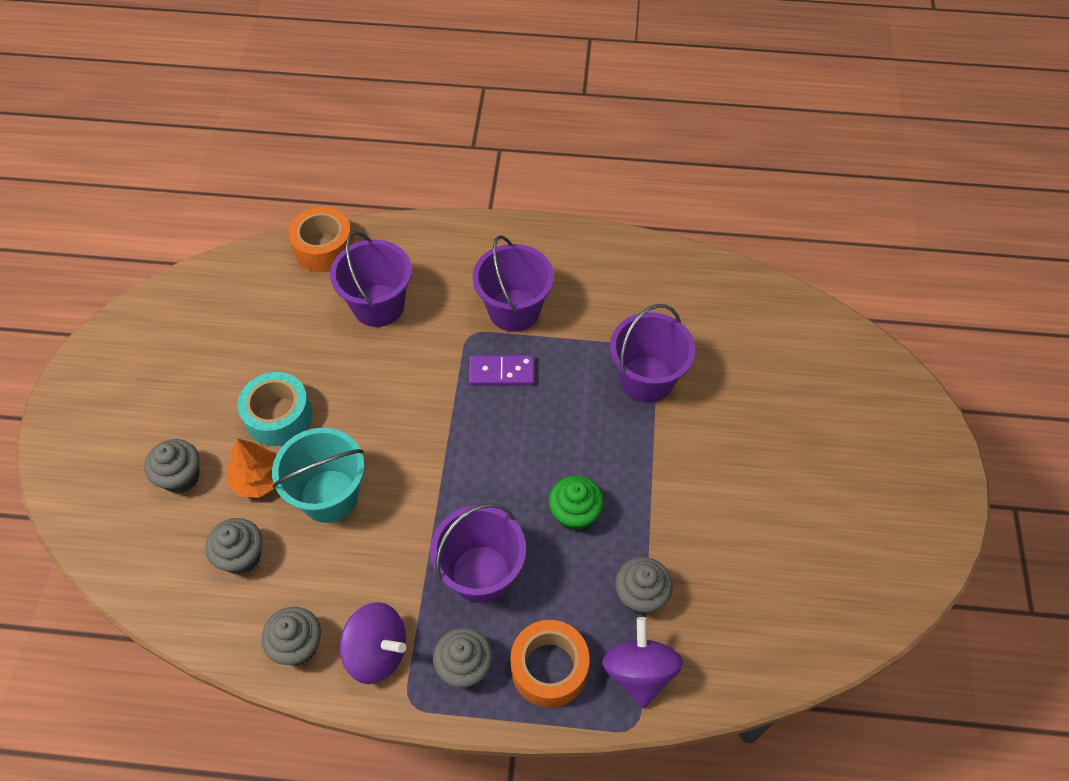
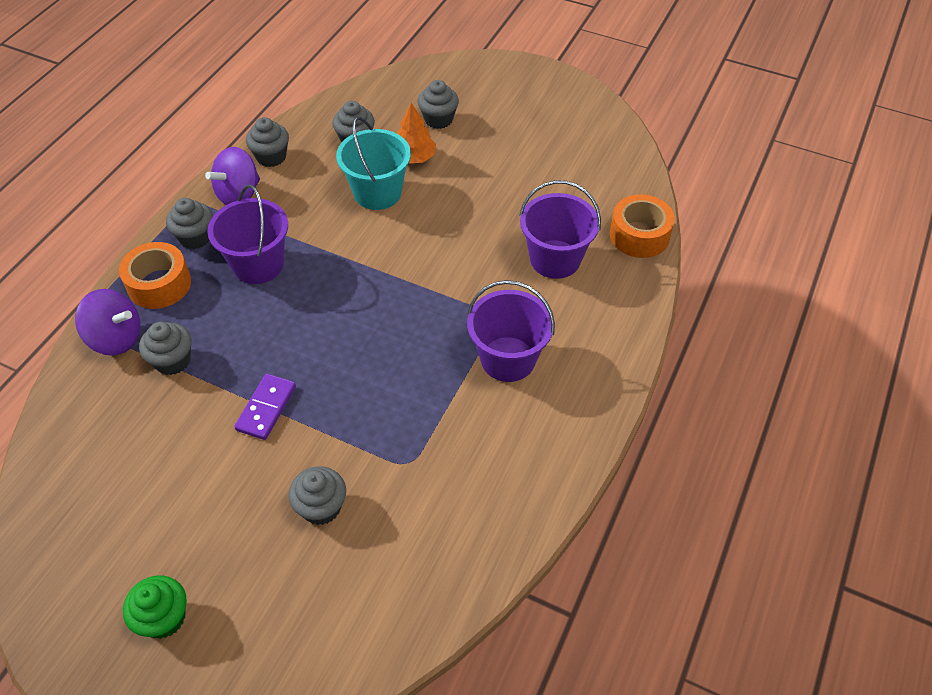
camera: 110 degrees right, 5 degrees down
(279, 416) = (465, 177): turquoise tape -> none
(501, 372) = (439, 329): purple domino -> purple domino (266, 408)
(575, 514) = (270, 339): green cupcake -> green cupcake (164, 618)
(646, 379) = (375, 443): purple bucket -> none
(723, 395) = (321, 507): none -> grey cupcake

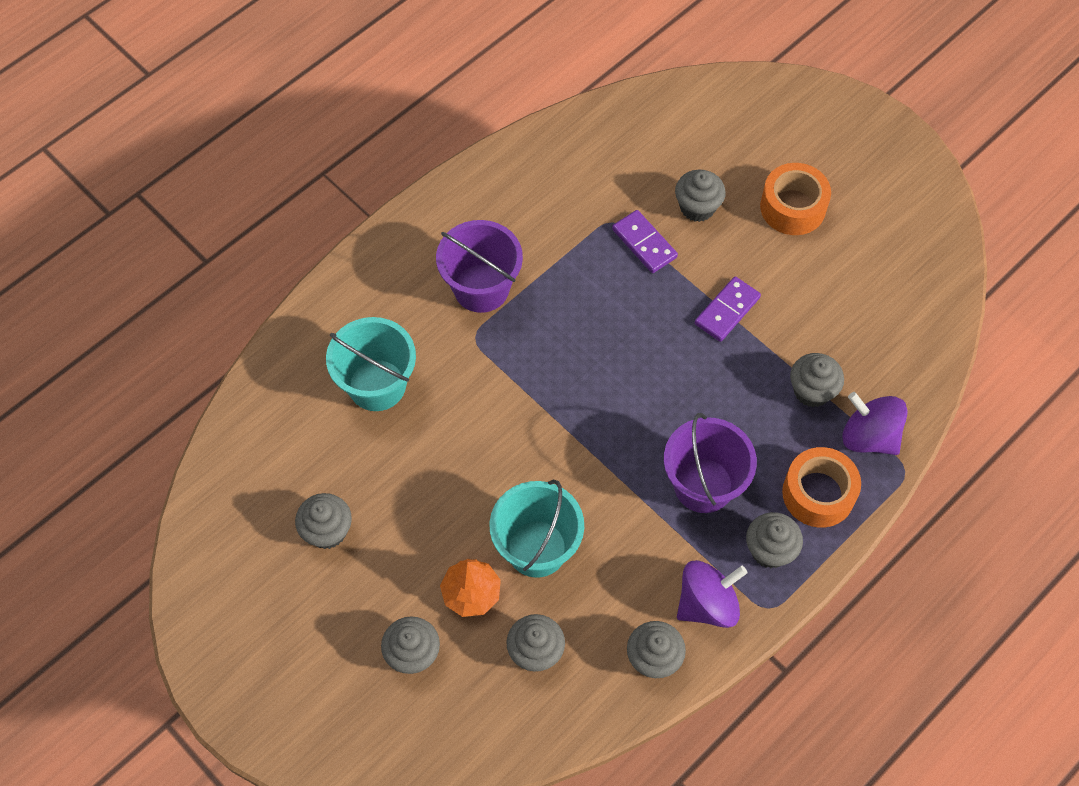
camera: 160 degrees left, 10 degrees up
(164, 618) = (839, 164): green cupcake -> none
(367, 450) = (644, 243): none -> purple domino
(535, 163) = (327, 531): none -> grey cupcake
(555, 259) = (377, 385): purple bucket -> turquoise bucket
(639, 235) = (269, 385): orange tape -> orange tape (792, 207)

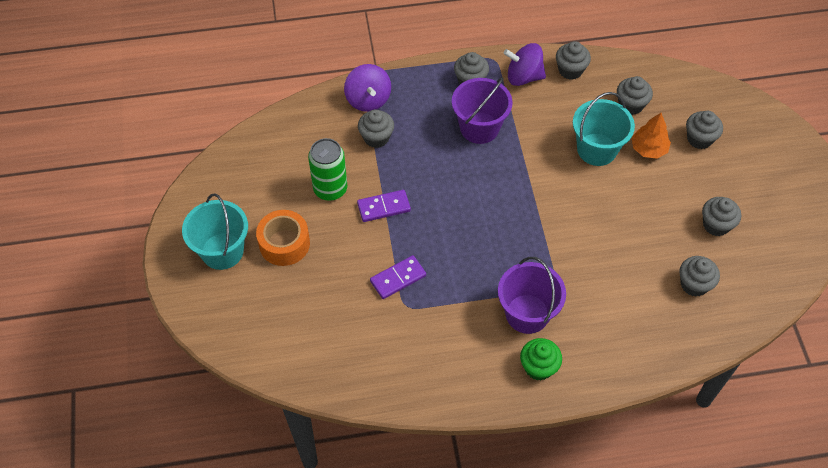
camera: 145 degrees left, 5 degrees down
(377, 385) = (636, 291): turquoise bucket -> turquoise bucket (222, 251)
(432, 241) = (538, 367): none -> green cupcake
(644, 243) = (398, 278): purple domino -> purple domino turned 60 degrees clockwise
(697, 207) = (343, 281): grey cupcake -> grey cupcake (694, 284)
(803, 295) = (330, 189): none -> green can
(818, 493) = (421, 90): orange tape -> none

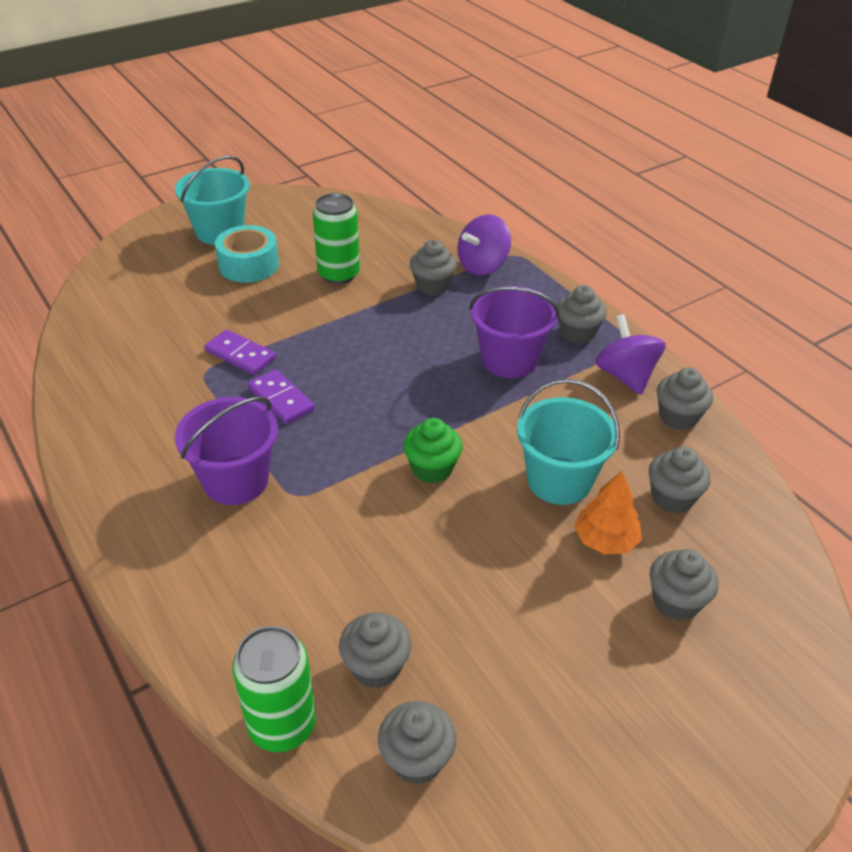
camera: 65 degrees right, 15 degrees down
(284, 243) = (248, 265): orange tape -> turquoise tape
(384, 207) = (336, 317): purple domino -> purple domino (281, 399)
(538, 367) = (153, 514): green cupcake -> green cupcake (432, 468)
(715, 338) = (282, 725): none -> green can
(716, 225) = (514, 669): grey cupcake -> grey cupcake (416, 759)

